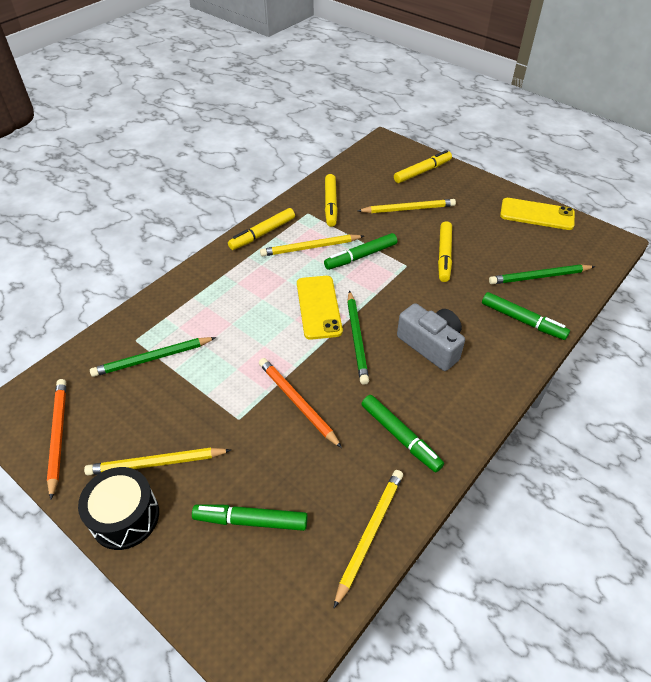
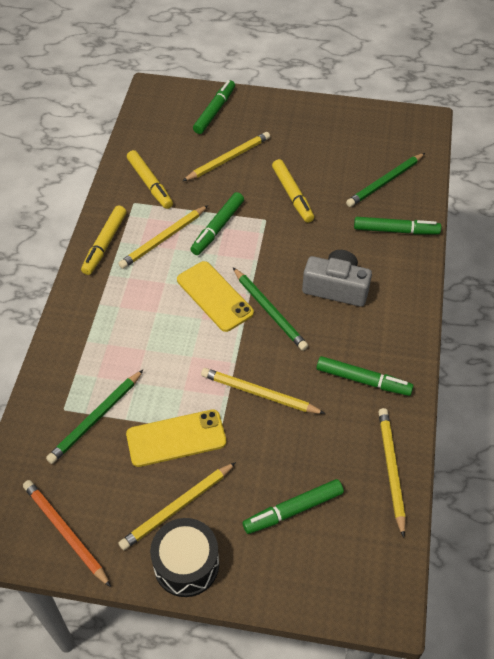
camera: 30 degrees left, 5 degrees up
(297, 402) = (259, 393): orange pencil -> yellow pencil
(422, 171) = (215, 111): yellow marker -> green marker
(537, 214) = (347, 118): yellow phone -> yellow phone (176, 438)

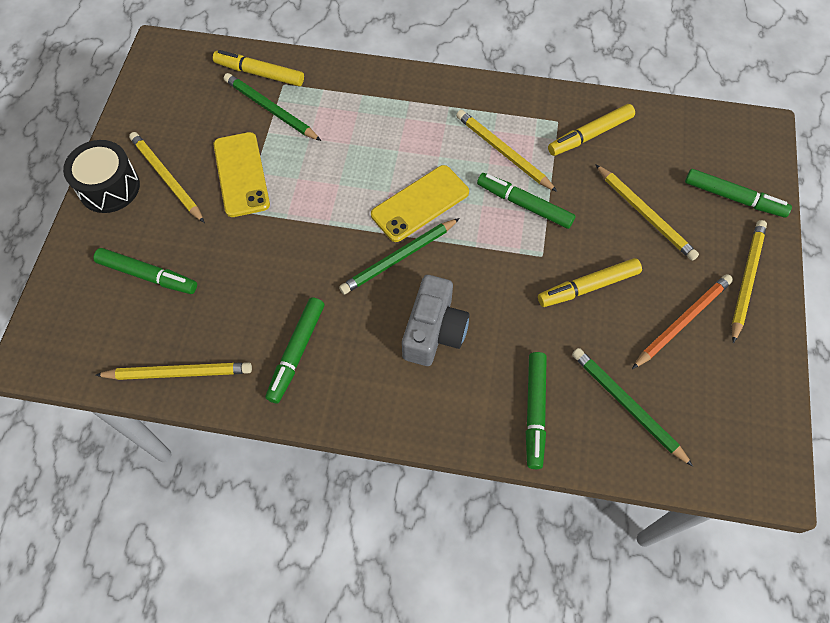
camera: 90 degrees right, 10 degrees up
(65, 532) = (157, 97): orange pencil -> orange pencil (682, 322)
(104, 244) = (492, 99): yellow marker -> yellow marker (259, 73)
(259, 393) = (287, 247): yellow pencil -> yellow pencil (746, 280)
(293, 510) = (148, 275): green marker -> green marker turned 135 degrees clockwise

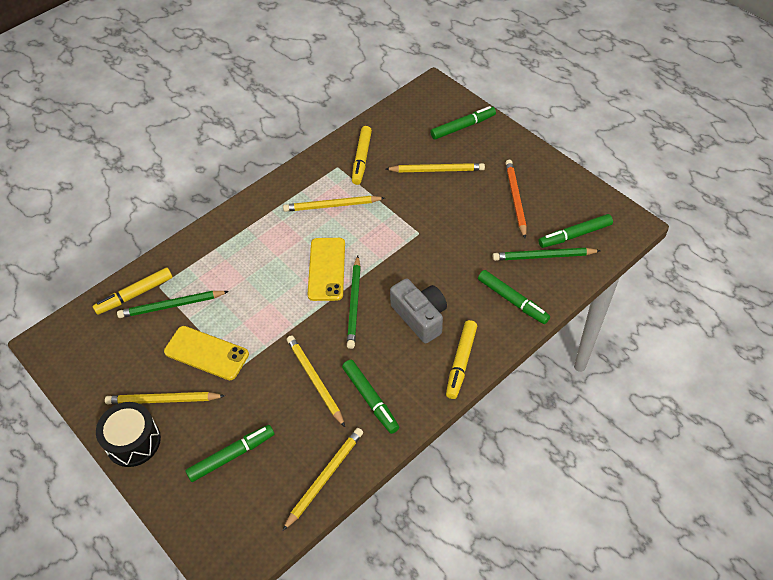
camera: 50 degrees left, 10 degrees down
(524, 204) = (377, 219): green marker -> green marker (574, 235)
(588, 287) = (458, 225): yellow marker -> yellow marker (461, 362)
(746, 280) = (515, 156): yellow pencil -> yellow pencil (315, 380)

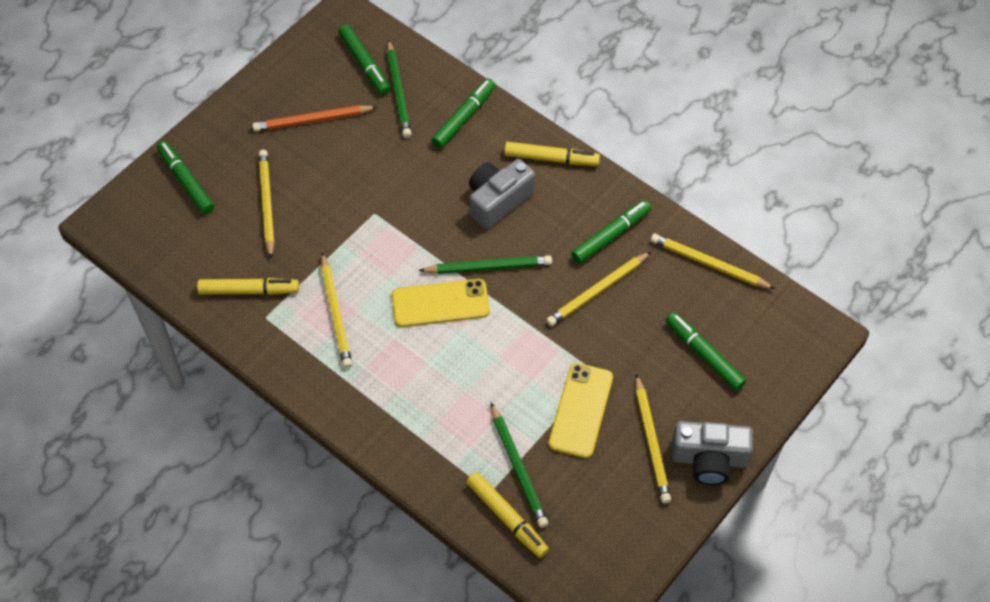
camera: 100 degrees left, 5 degrees up
(133, 441) = (709, 459): black drum -> grey camera

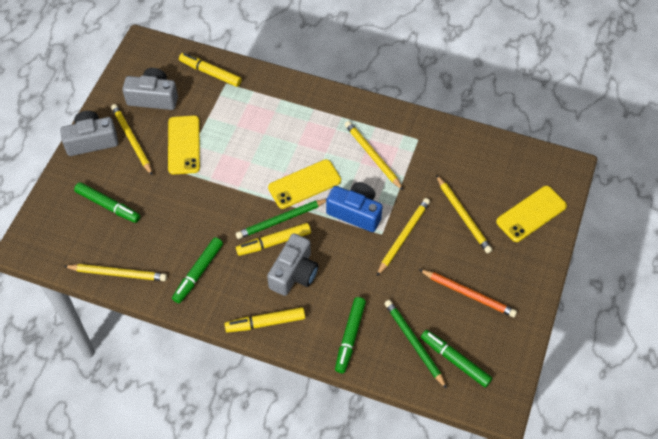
camera: 160 degrees right, 0 degrees up
(186, 181) = (531, 214): green marker -> yellow phone
(249, 290) = (439, 152): yellow marker -> yellow marker (274, 242)
(312, 120) = (468, 294): orange pencil -> orange pencil turned 60 degrees clockwise
(393, 248) = (355, 212): none -> blue camera
(518, 467) = (213, 101): green pencil -> none
(597, 291) = (196, 227): yellow pencil -> yellow pencil (403, 237)
(604, 502) = (153, 97): none -> grey camera

